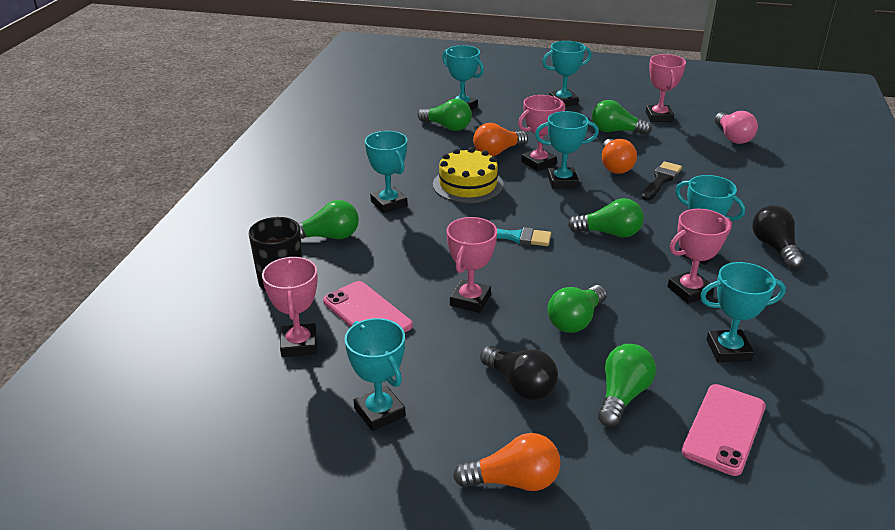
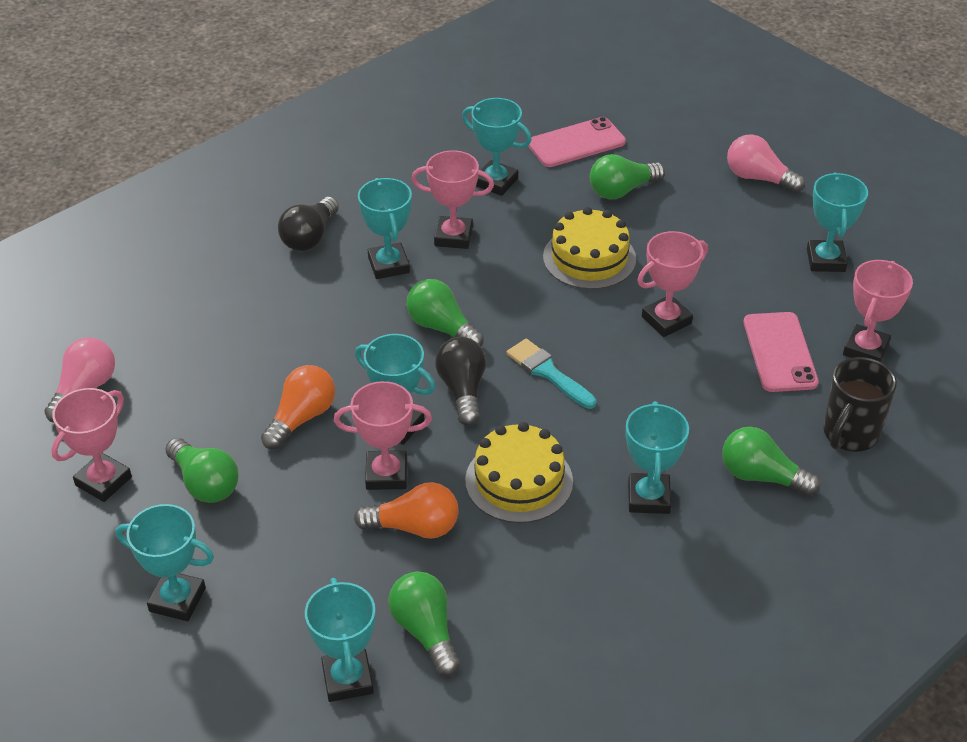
camera: 145 degrees left, 10 degrees up
(513, 481) = (758, 178): orange light bulb -> pink light bulb
(520, 385) = (693, 231): black light bulb -> black light bulb (462, 390)
(575, 320) = (589, 258): green light bulb -> yellow cake
(661, 180) = (282, 368): black brush -> none

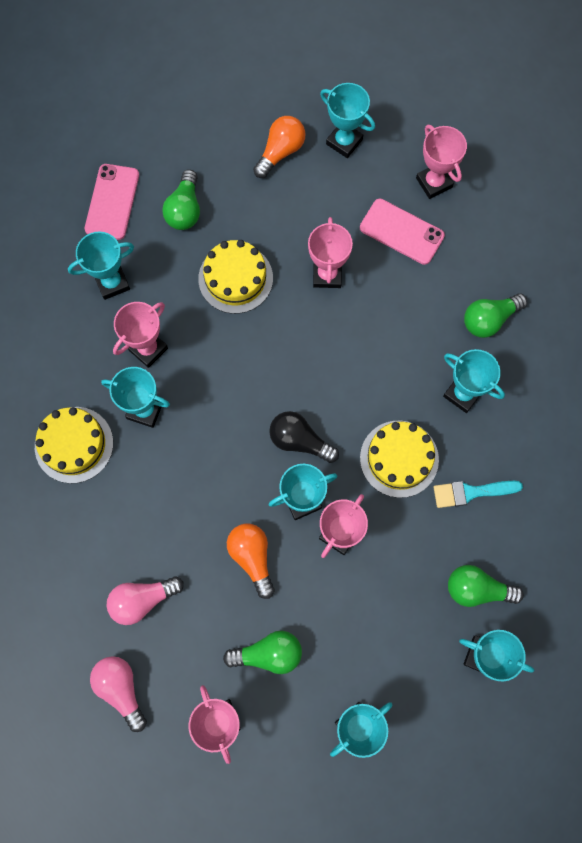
camera: 55 degrees left, 30 degrees up
(310, 237) = (74, 444): black light bulb -> yellow cake
(414, 527) = (394, 545): orange light bulb -> orange light bulb (280, 152)
(442, 328) = (233, 416): green light bulb -> none
(548, 372) = (321, 378): turquoise brush -> turquoise brush (471, 492)
(758, 178) = (239, 118): pink light bulb -> pink light bulb (142, 600)
(849, 435) = (492, 247): black mug -> none

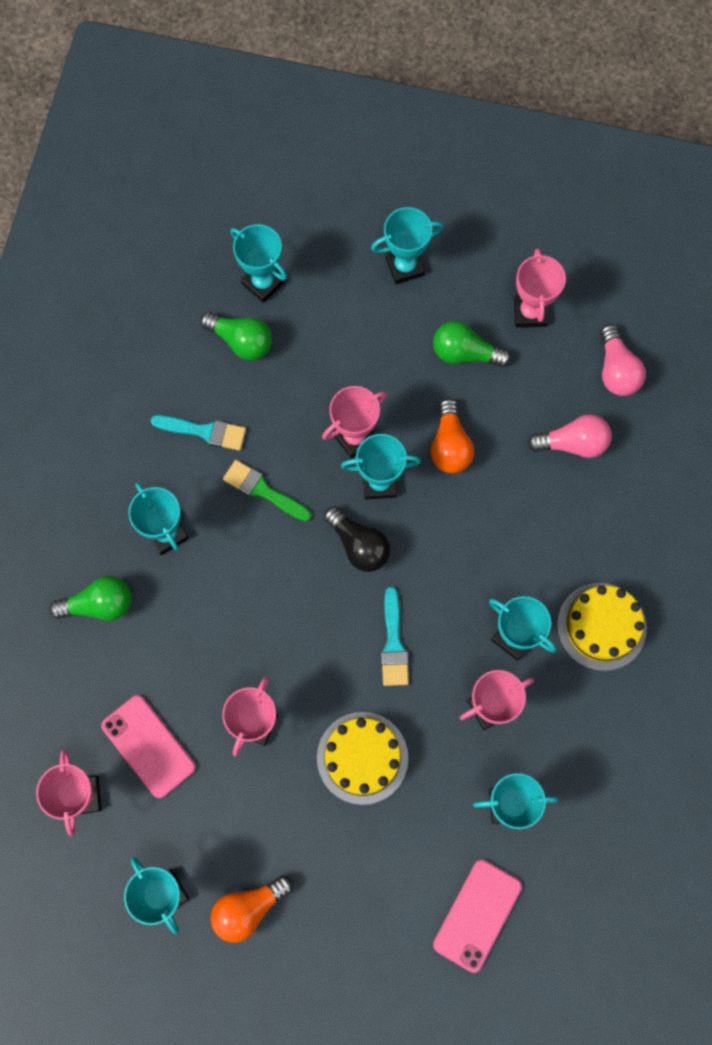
camera: 160 degrees left, 0 degrees up
(185, 209) = (392, 871): green light bulb -> none
(241, 371) = (393, 644): none -> turquoise brush
(399, 458) = (263, 490): yellow cake -> green brush

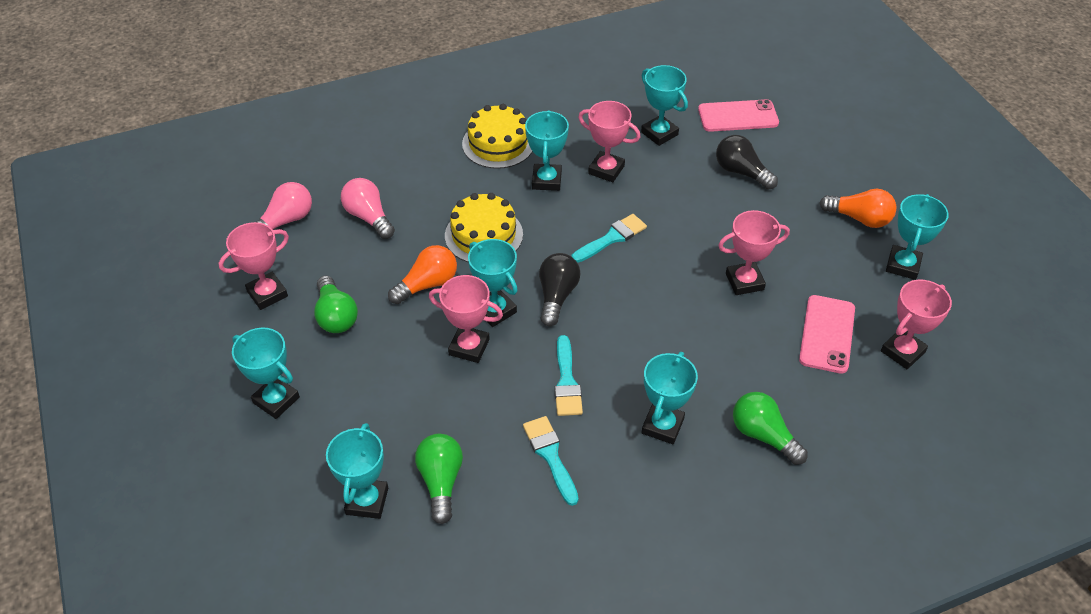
camera: 125 degrees left, 25 degrees down
(263, 490) = (566, 382): green brush -> turquoise brush
(362, 758) = (705, 214): yellow cake -> yellow cake (483, 235)
(392, 844) = (741, 172): none -> black light bulb

